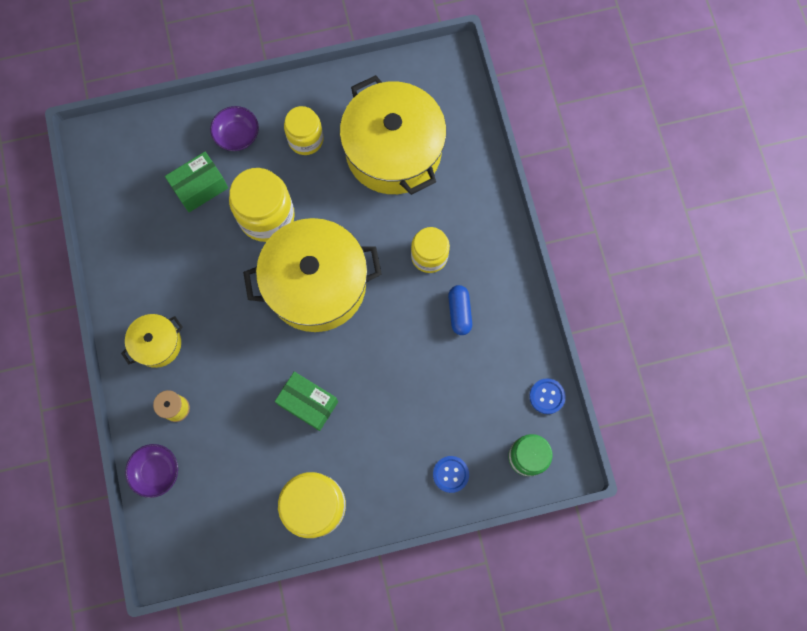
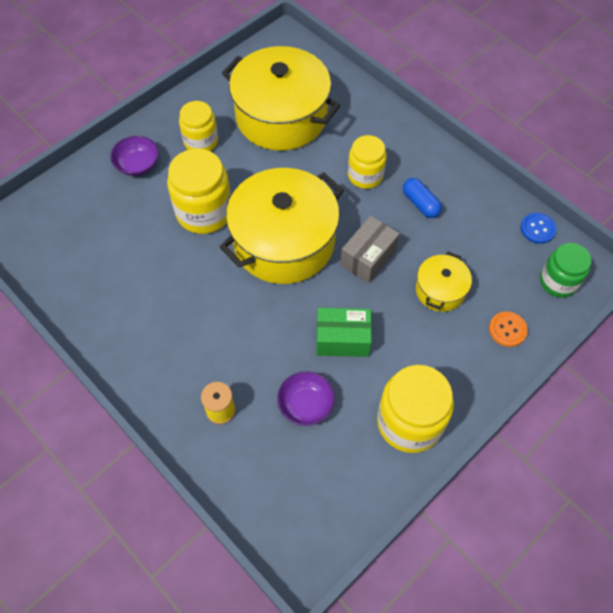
camera: 30 degrees left, 15 degrees down
(156, 471) = (236, 478): purple bowl -> purple bowl (306, 405)
(157, 344) = (166, 364): yellow pot -> yellow pot (440, 290)
(200, 187) = (128, 218): green box -> none
(378, 340) = (368, 257): none -> grey box
(450, 474) = (507, 330): blue button -> orange button

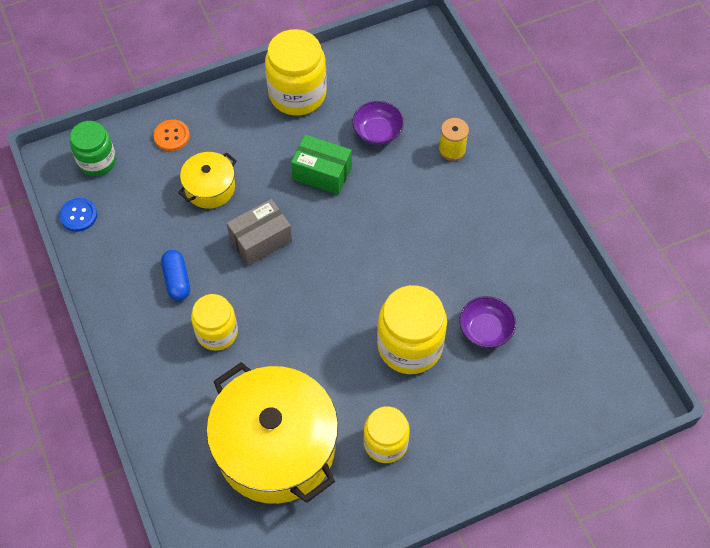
camera: 160 degrees left, 0 degrees up
(137, 165) = (469, 434): purple bowl -> purple bowl (485, 329)
(284, 242) = (337, 284): yellow pot -> none

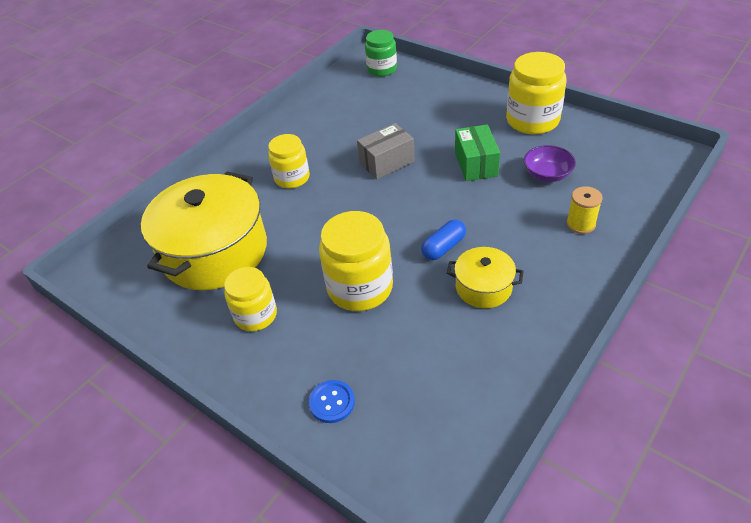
camera: 65 degrees right, 15 degrees down
(78, 215) = (334, 82): blue button -> blue button (332, 402)
(171, 136) = (432, 86): orange button -> none
(177, 280) = (320, 141): blue capsule -> blue capsule (443, 247)
(210, 188) = (408, 120): yellow pot -> yellow pot (483, 287)
(261, 240) = (387, 162): grey box -> grey box turned 60 degrees counterclockwise
(485, 329) = (416, 332): purple bowl -> none

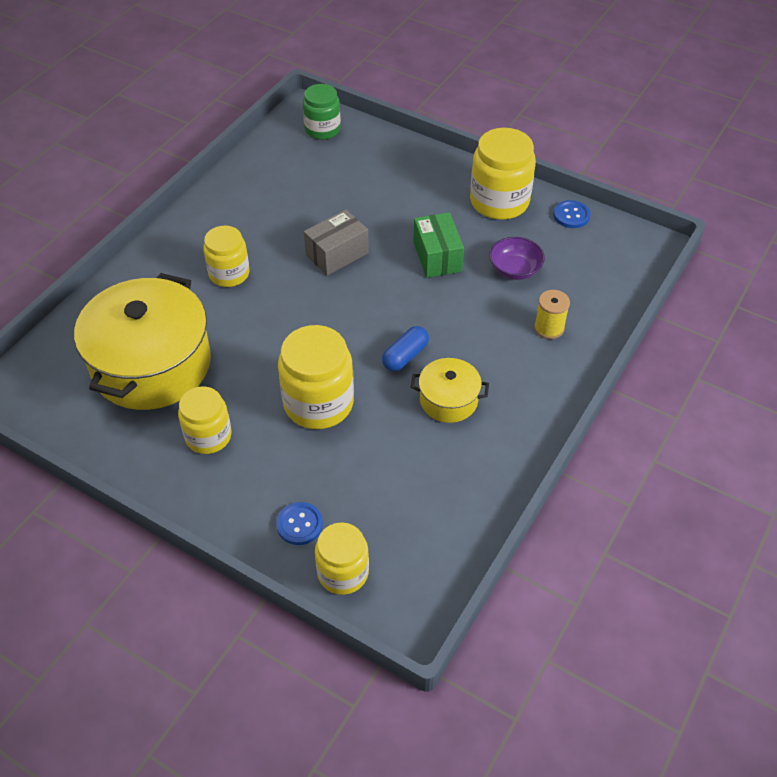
camera: 10 degrees left, 5 degrees up
(371, 454) = (343, 572): none -> yellow jar
(598, 130) = (571, 215): none -> blue button

